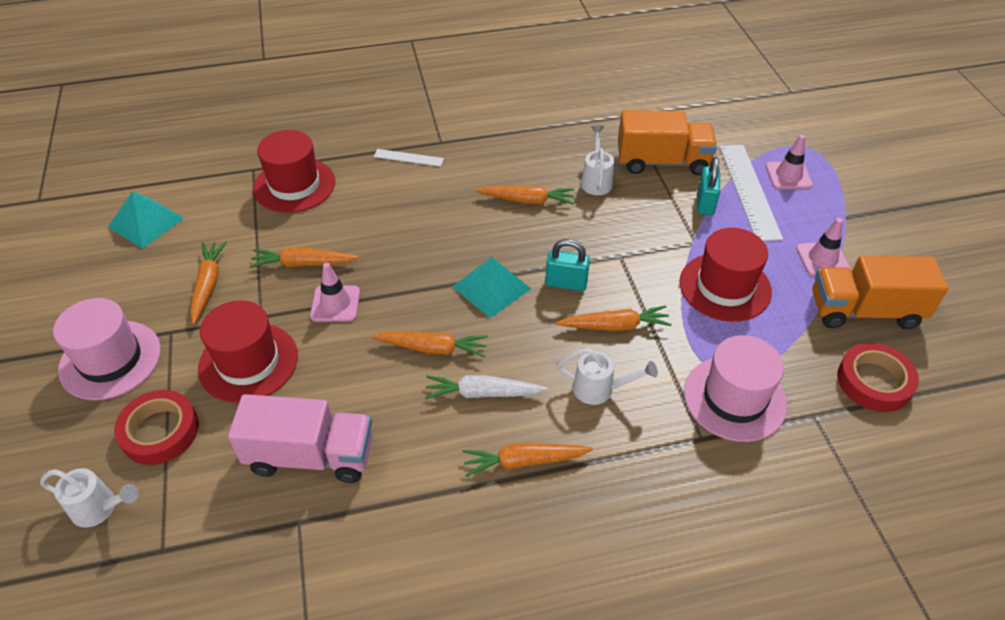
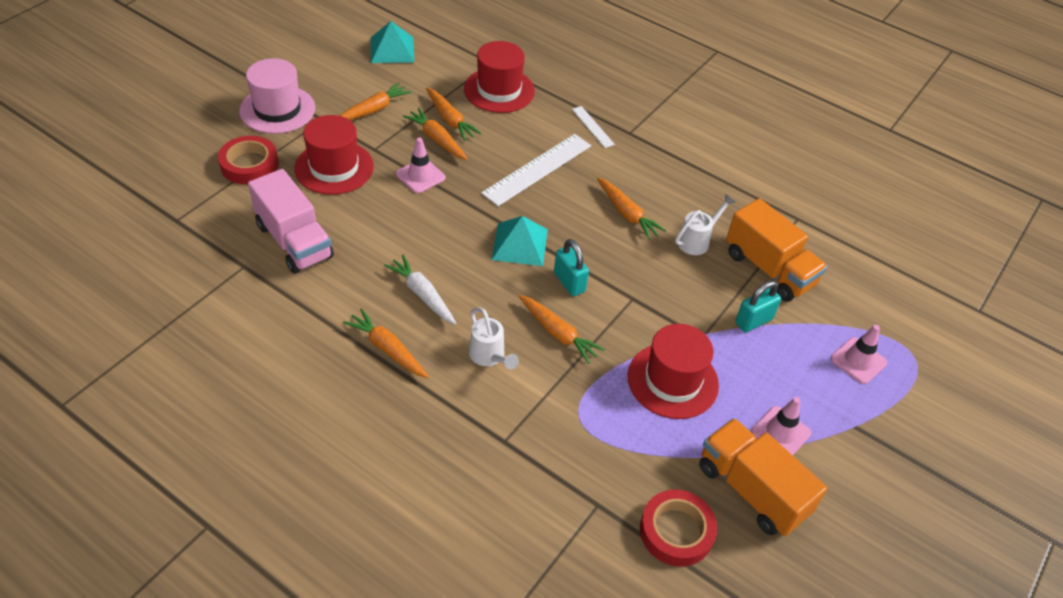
camera: 45 degrees right, 0 degrees up
(100, 508) = (179, 177): white watering can -> none
(432, 348) = (433, 246): orange carrot -> orange carrot (450, 119)
(734, 398) = (562, 443): pink hat -> none
(749, 191) = (805, 343): white ruler -> white ruler (537, 169)

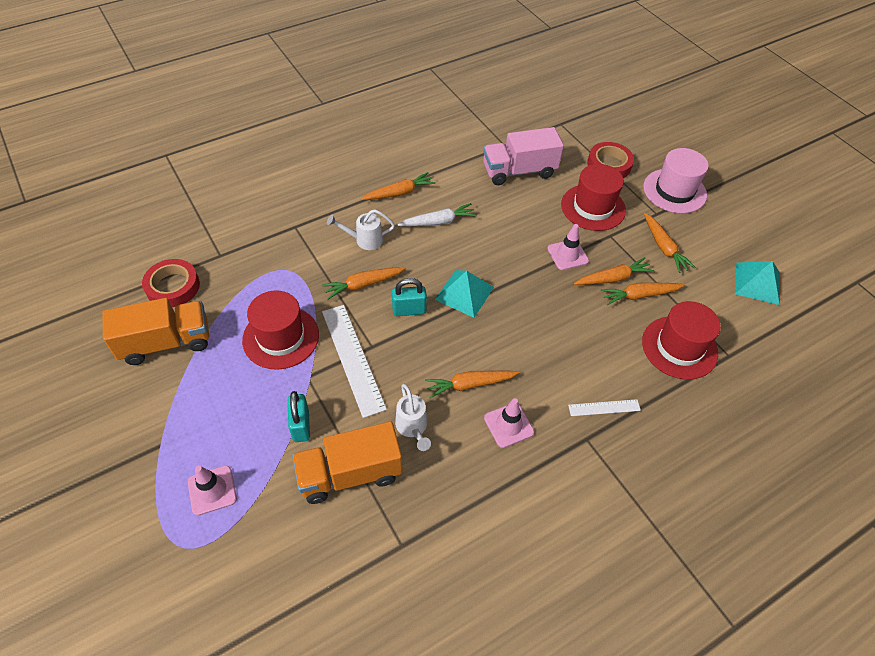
camera: 115 degrees right, 5 degrees up
(537, 169) = (552, 337): white ruler -> white ruler (352, 358)
(780, 432) = (193, 386): pink traffic cone -> pink traffic cone (508, 425)

